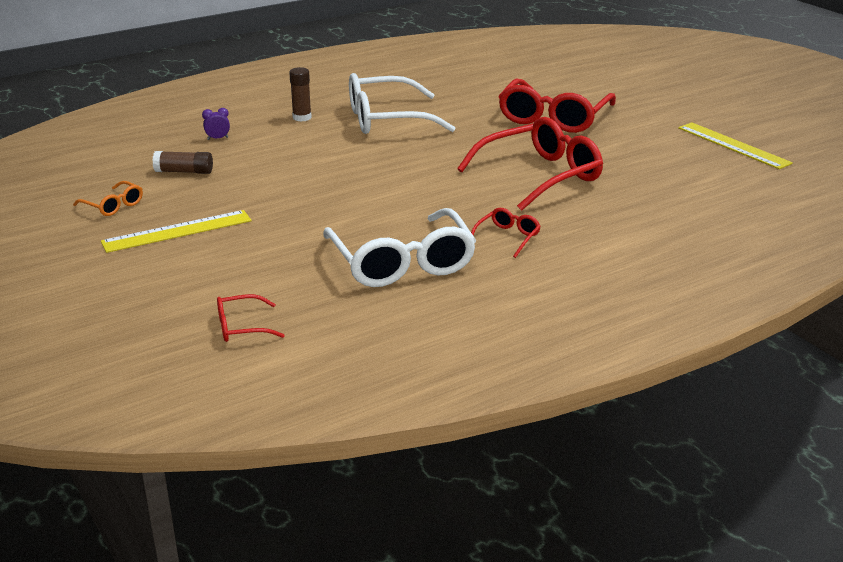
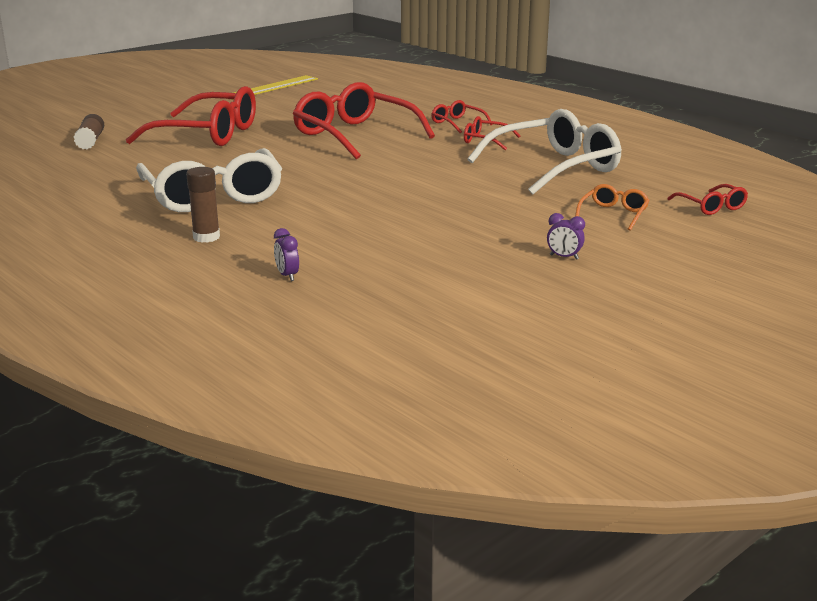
camera: 100 degrees left, 5 degrees down
(113, 206) = (524, 302): orange glasses -> orange glasses (613, 214)
(177, 231) = (564, 257): yellow ruler -> purple clock
(184, 172) = (404, 279): brown glue stick -> brown glue stick (90, 141)
(579, 230) = (457, 123): none -> red glasses

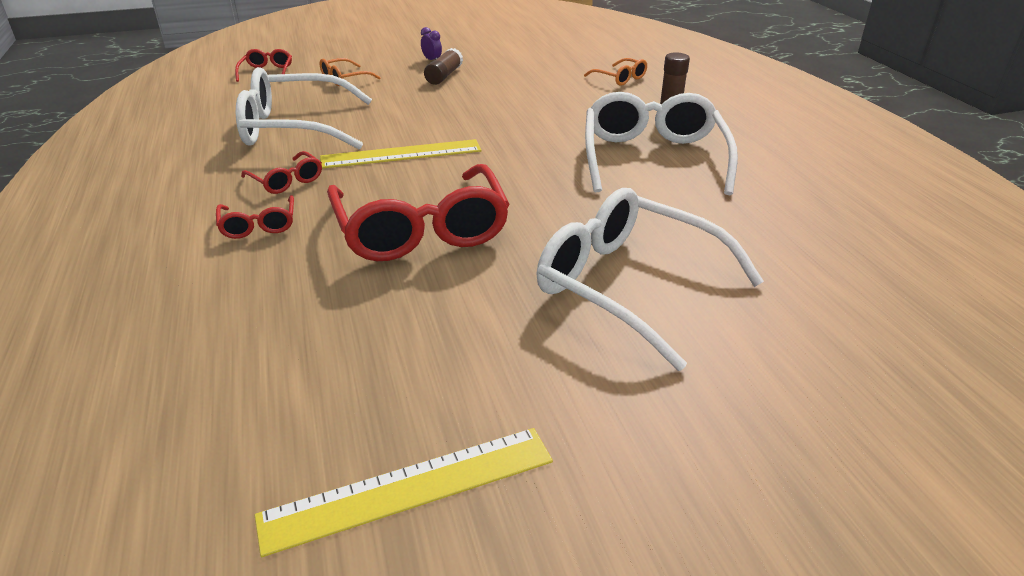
camera: 155 degrees left, 10 degrees up
(90, 141) = (825, 313): brown glue stick -> brown glue stick (444, 76)
(208, 134) = (628, 285): red glasses -> white glasses
(287, 276) = (620, 78): purple clock -> orange glasses
(431, 165) = (401, 154): none -> yellow ruler

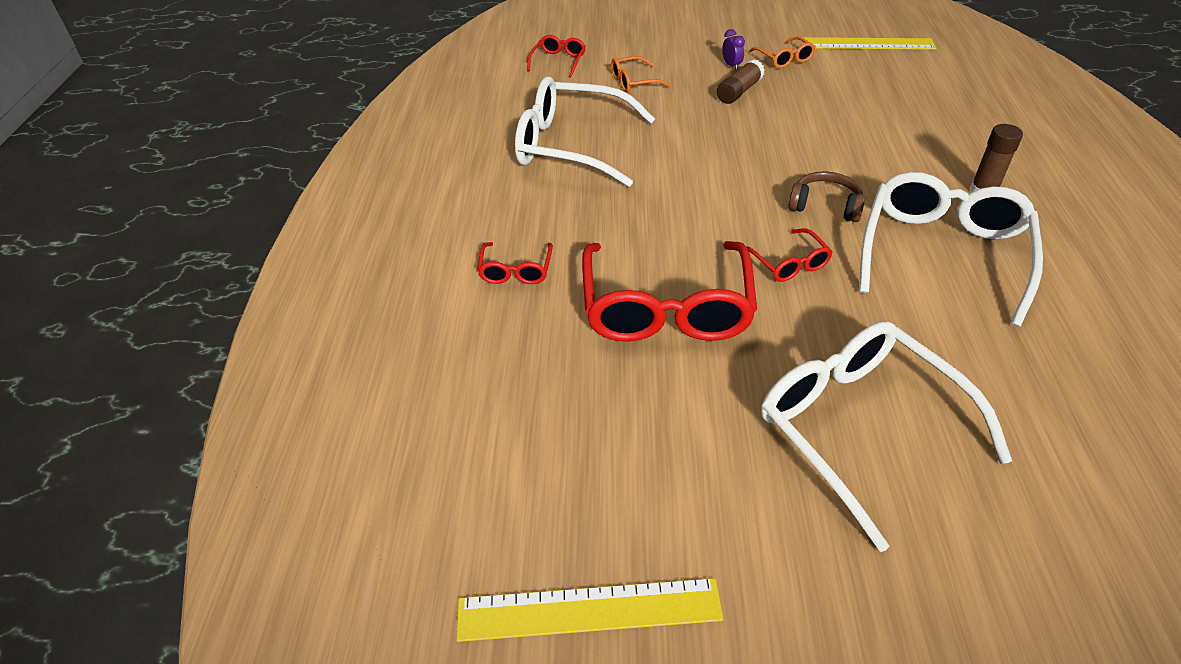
camera: 20 degrees right, 10 degrees up
(286, 181) = (551, 217): red glasses -> red glasses (789, 263)
(401, 154) = (669, 200): yellow ruler -> yellow ruler (868, 44)
(544, 140) = (825, 206): none -> brown headphones
(620, 78) = (941, 123): orange glasses -> orange glasses (784, 59)

